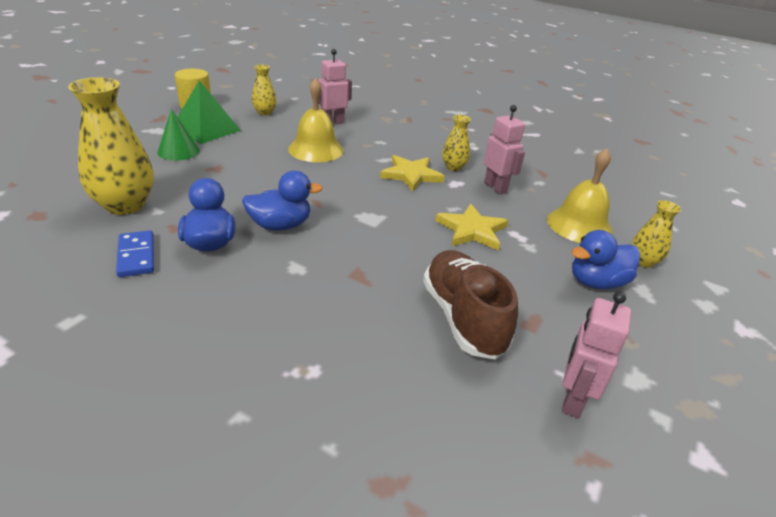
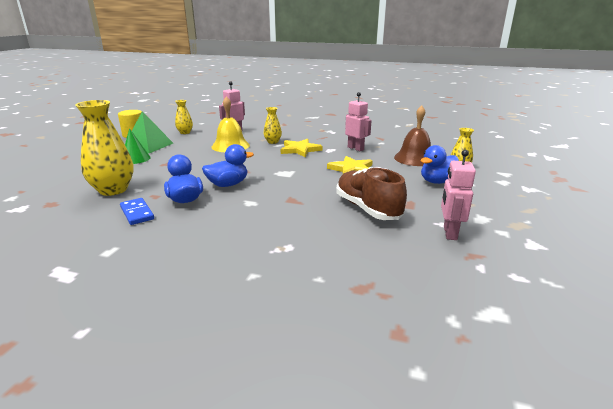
camera: 10 degrees left, 10 degrees down
(453, 167) = (324, 143): yellow vase -> yellow vase (273, 142)
(579, 225) = (414, 158): yellow bell -> brown bell

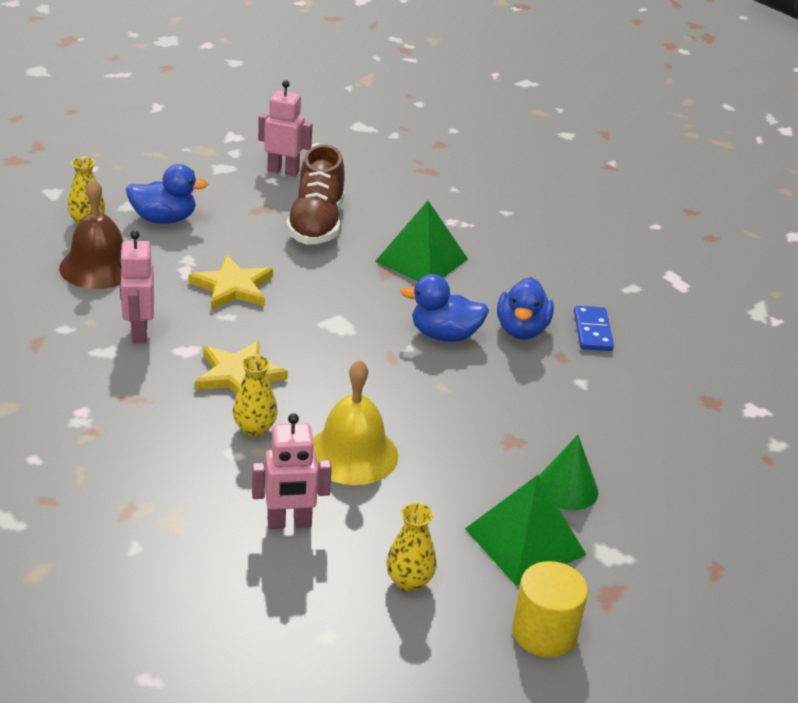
camera: 150 degrees left, 10 degrees up
(113, 190) = (619, 397): yellow vase -> none
(279, 213) = (421, 260): none -> green pyramid
(449, 233) = (283, 171): pink robot -> pink robot turned 120 degrees counterclockwise

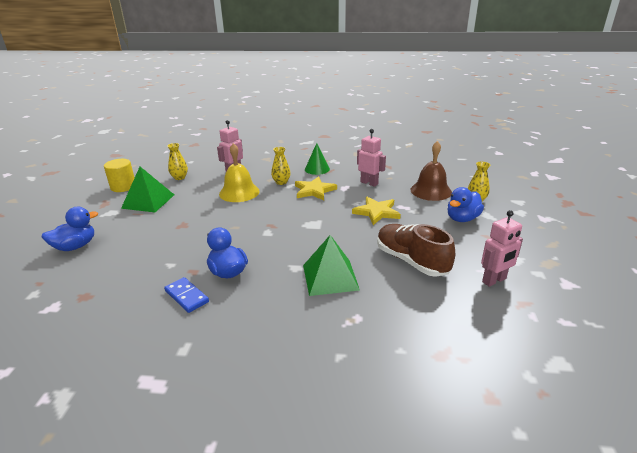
camera: 140 degrees right, 5 degrees down
(444, 335) = (262, 246): blue duck -> blue duck (75, 246)
(566, 488) = (144, 222): green cone -> green cone (317, 169)

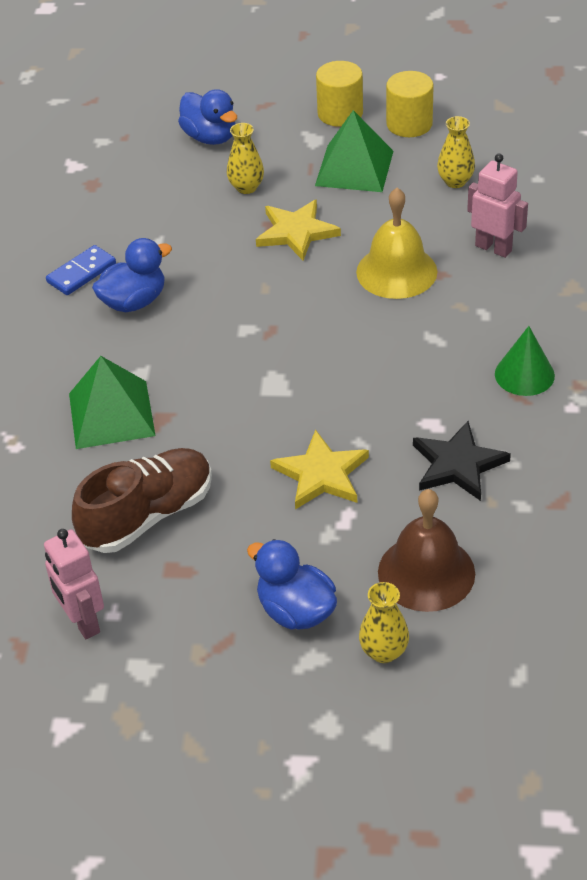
camera: 90 degrees right, 15 degrees up
(94, 204) = (340, 113): none -> yellow cylinder
(281, 182) = (448, 324): yellow vase -> yellow vase (246, 187)
(314, 190) = (412, 377): yellow star -> yellow star (296, 232)
(369, 183) = (457, 464): pink robot -> black star

